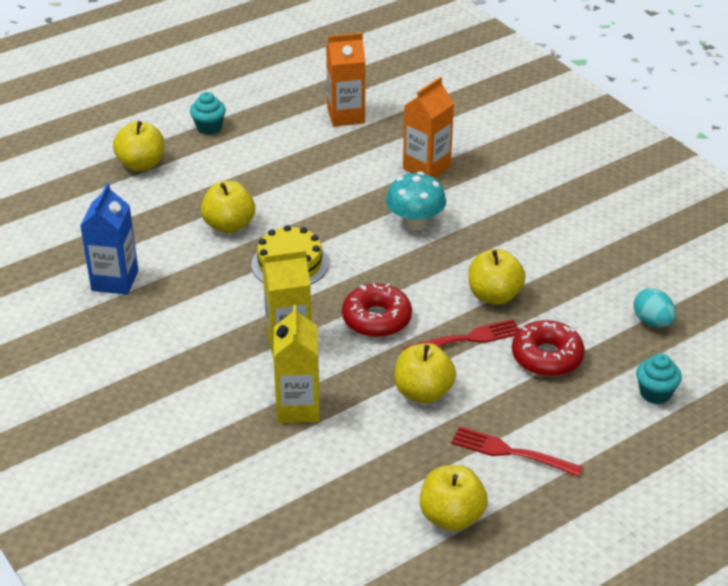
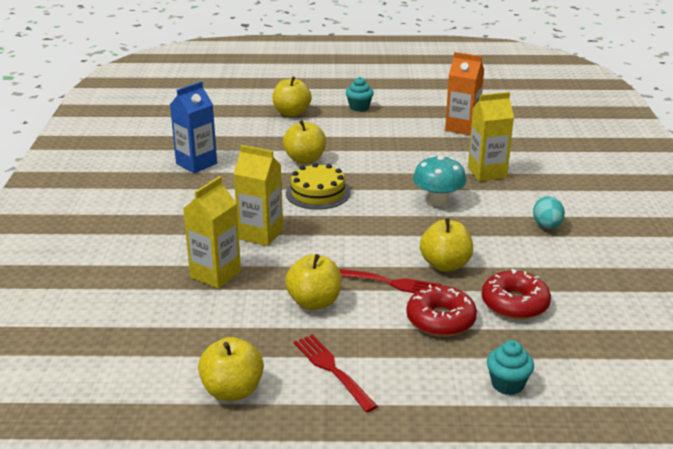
camera: 35 degrees right, 10 degrees down
(376, 319) = (337, 245): red donut -> red donut (514, 304)
(426, 167) = (487, 173): orange carton -> yellow carton
(652, 322) = (564, 333): turquoise egg -> turquoise egg (547, 226)

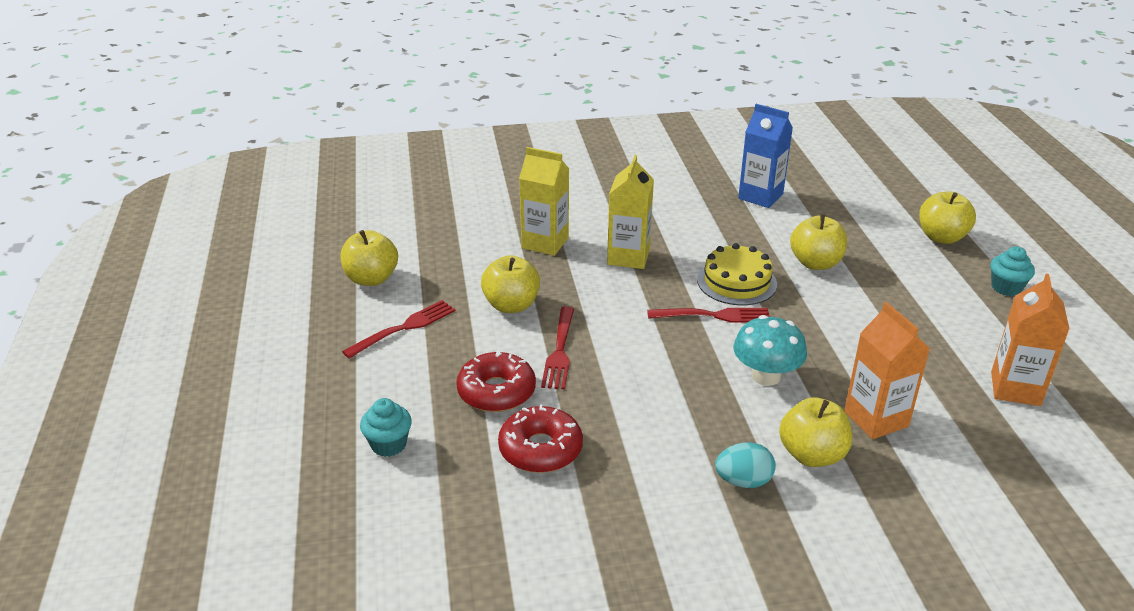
camera: 80 degrees right, 5 degrees up
(360, 209) = (714, 316): none -> red fork
(445, 265) = (610, 390): yellow apple -> yellow apple (812, 455)
(487, 173) = (876, 419): yellow carton -> orange carton

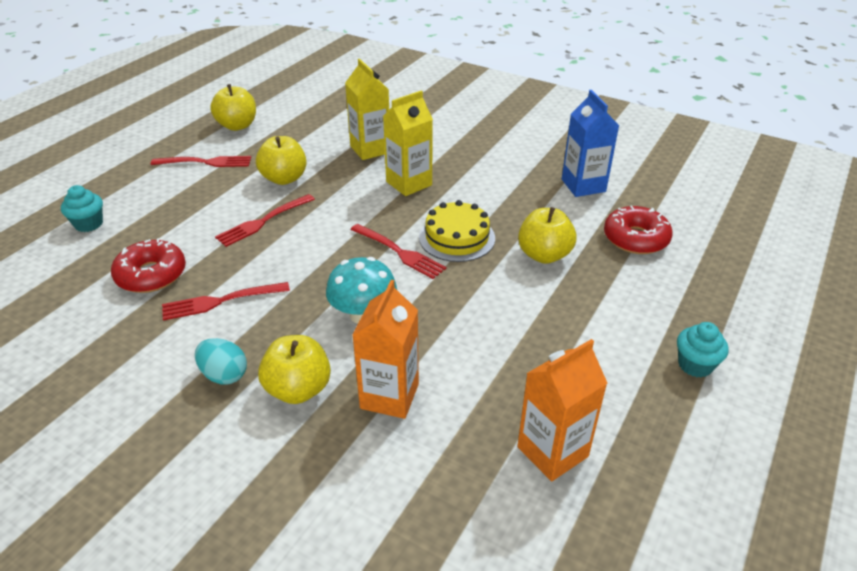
camera: 40 degrees right, 5 degrees up
(496, 392) = (188, 226): red donut -> red donut (635, 238)
(641, 432) = (221, 301): none -> red fork
(941, 237) = (700, 291): yellow apple -> none

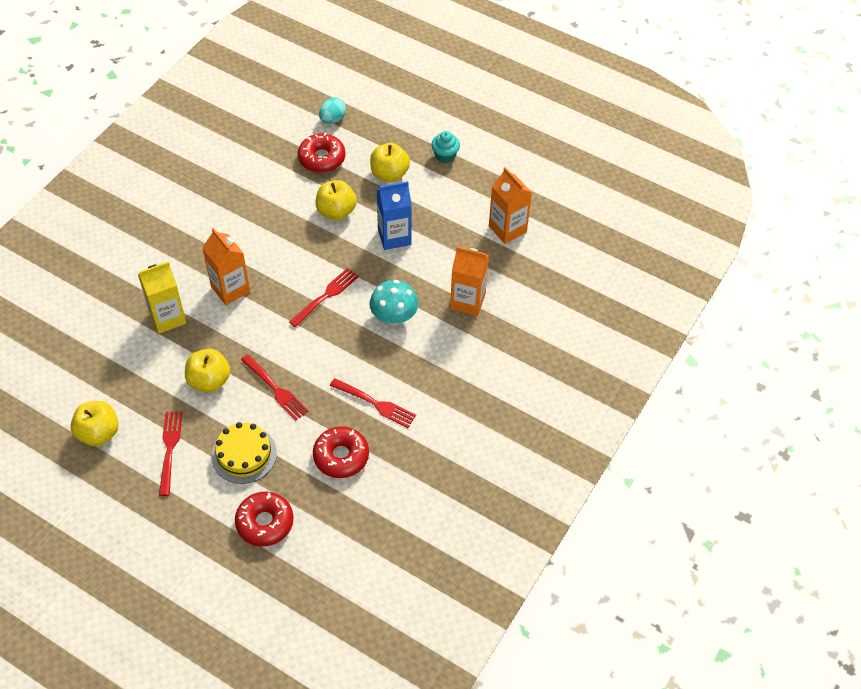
camera: 90 degrees left, 15 degrees up
(89, 224) = (265, 523): turquoise cupcake -> red donut
(221, 301) = (375, 404): red fork -> red fork turned 45 degrees counterclockwise
(224, 375) = (449, 390): turquoise egg -> turquoise egg (333, 119)
(298, 389) = (462, 348): yellow apple -> yellow apple (389, 174)
(409, 183) = (230, 289): yellow carton -> orange carton
(457, 237) = (310, 260): yellow cake -> yellow cake (244, 454)
(583, 185) = (249, 176): blue carton -> blue carton (394, 237)

